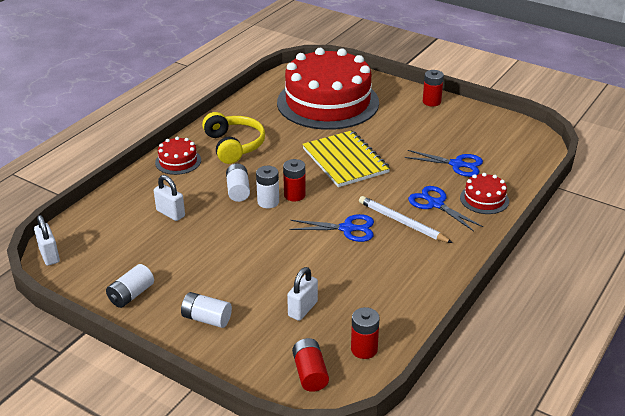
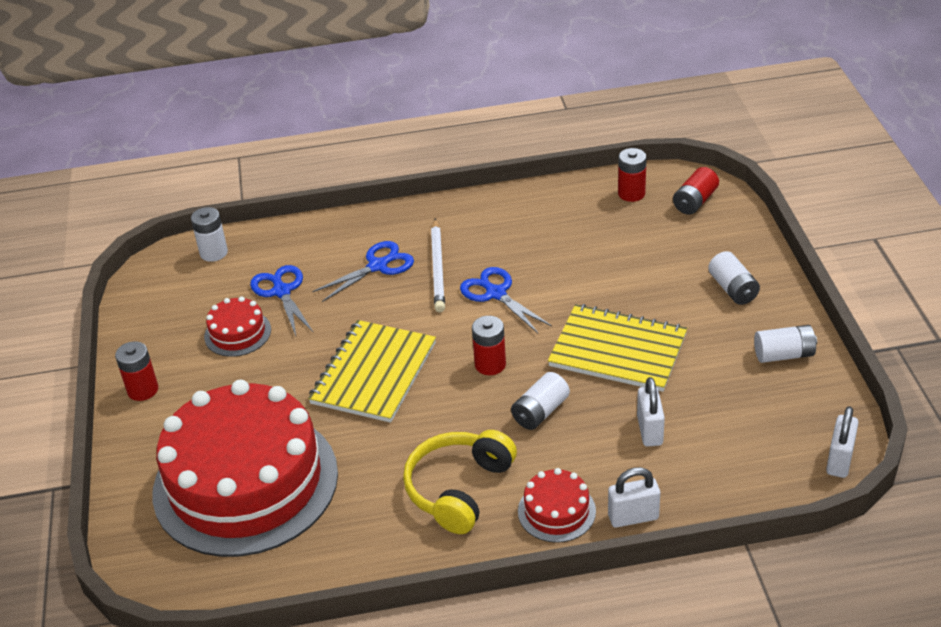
camera: 130 degrees left, 5 degrees up
(235, 240) = (618, 350): none -> yellow notebook
(268, 202) = (528, 374): white battery -> white battery (214, 253)
(302, 309) = (639, 248): white padlock -> white padlock (633, 517)
(435, 204) = (378, 266): blue scissors -> blue scissors turned 135 degrees counterclockwise
(484, 199) = (330, 242): red cake -> red cake (237, 333)

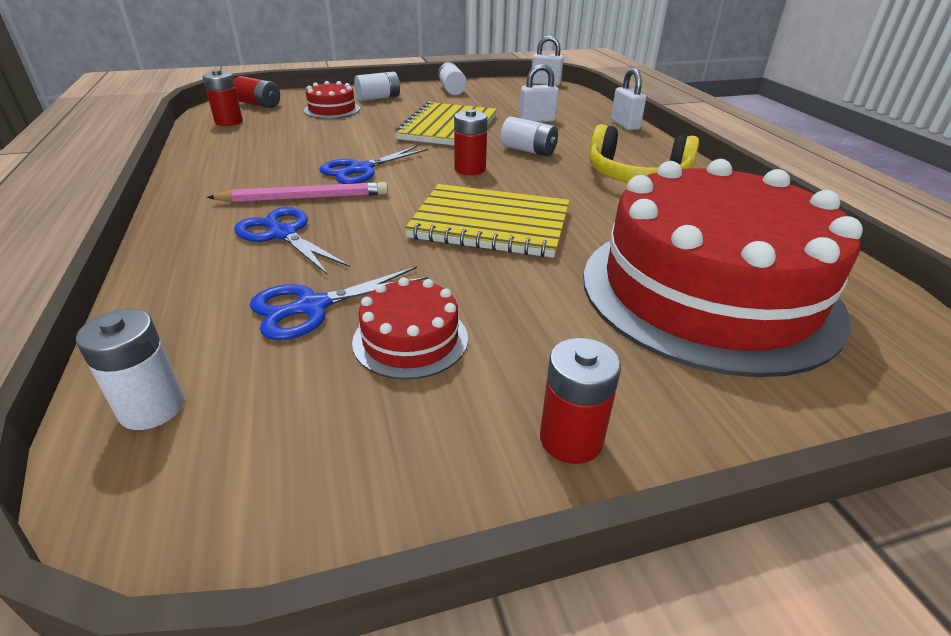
camera: 100 degrees left, 5 degrees down
(438, 268) = (304, 198): white pencil -> pink pencil
(556, 511) = (636, 144): red cake -> red cake (332, 110)

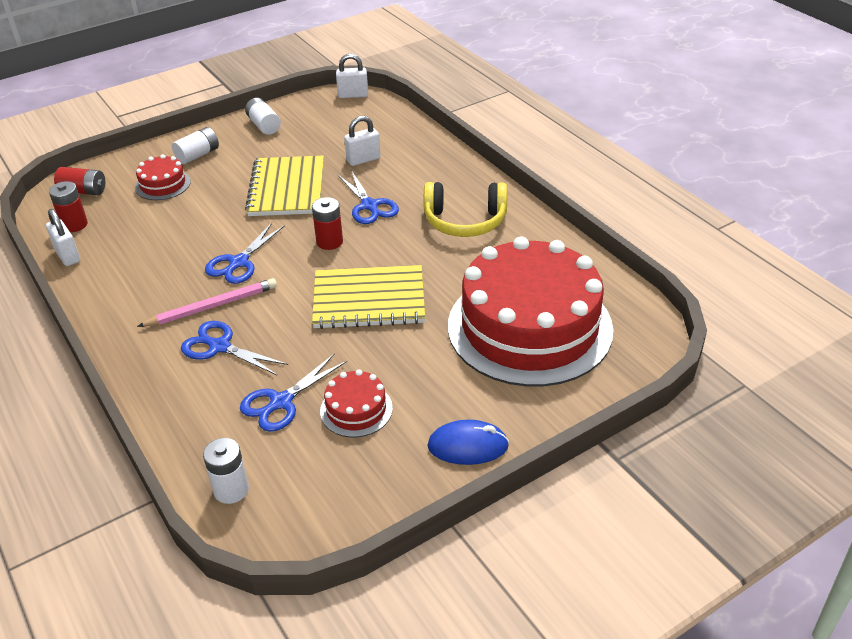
camera: 15 degrees left, 5 degrees up
(528, 150) = (369, 206): white battery -> blue scissors
(571, 439) = (468, 446): red battery -> blue mouse
(625, 125) = (443, 150): white padlock -> white padlock (67, 256)

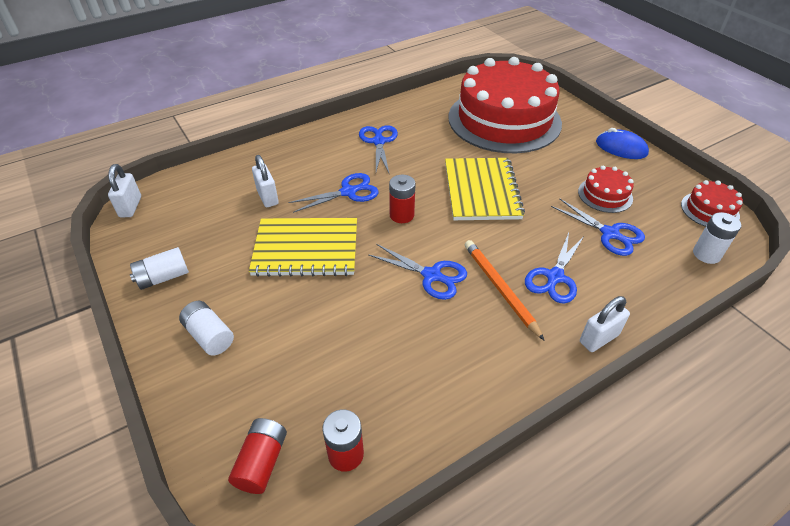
camera: 90 degrees left, 5 degrees up
(67, 256) = (415, 446): white padlock -> white padlock (598, 338)
(163, 184) = (269, 364): red cake -> red cake (709, 210)
(212, 306) = (500, 289): pink pencil -> orange pencil
(465, 221) = (379, 141): yellow headphones -> blue scissors
(468, 446) = (621, 148): blue mouse -> blue mouse turned 60 degrees counterclockwise

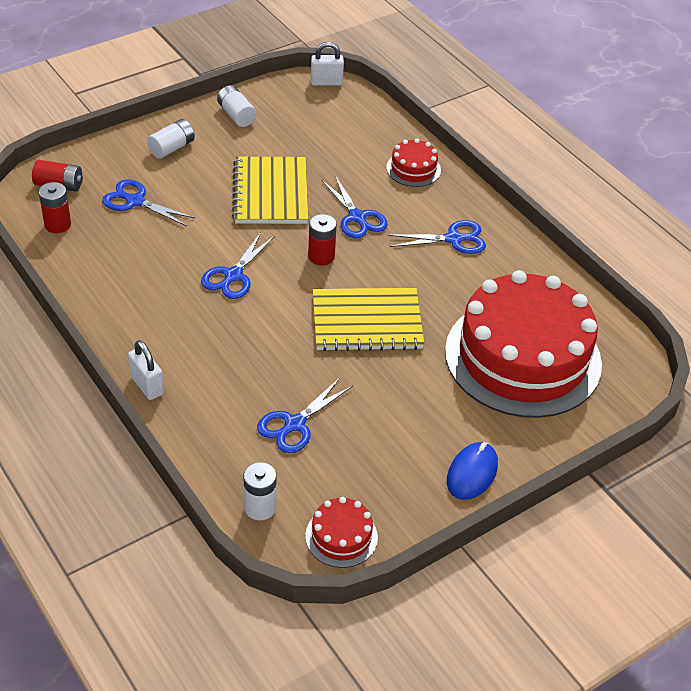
camera: 85 degrees right, 0 degrees up
(267, 197) = (345, 162): white padlock -> none
(500, 289) = (214, 322): orange pencil -> none
(554, 277) = (227, 365): blue scissors -> blue scissors (135, 201)
(605, 195) = (366, 434): red cake -> red cake (413, 169)

